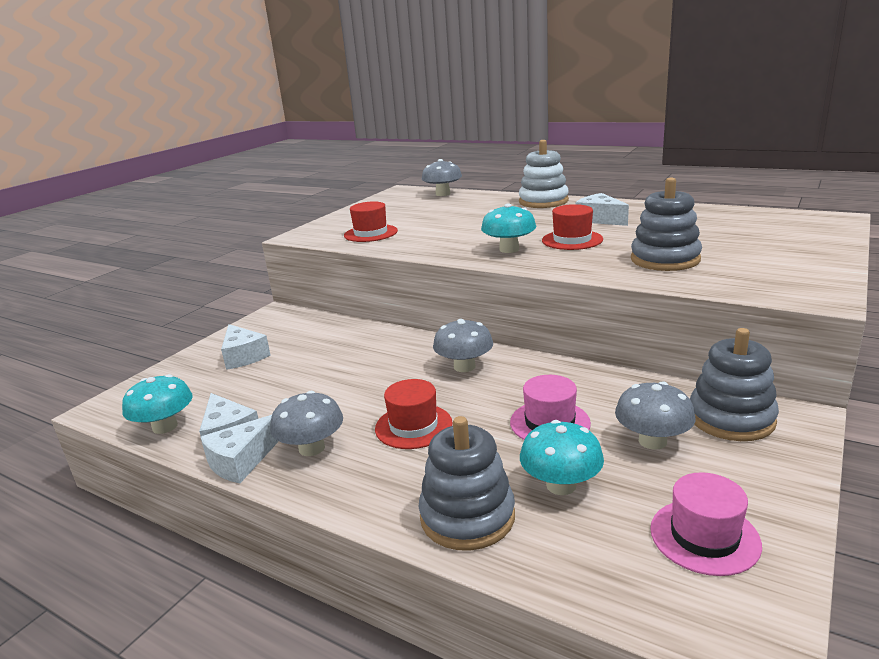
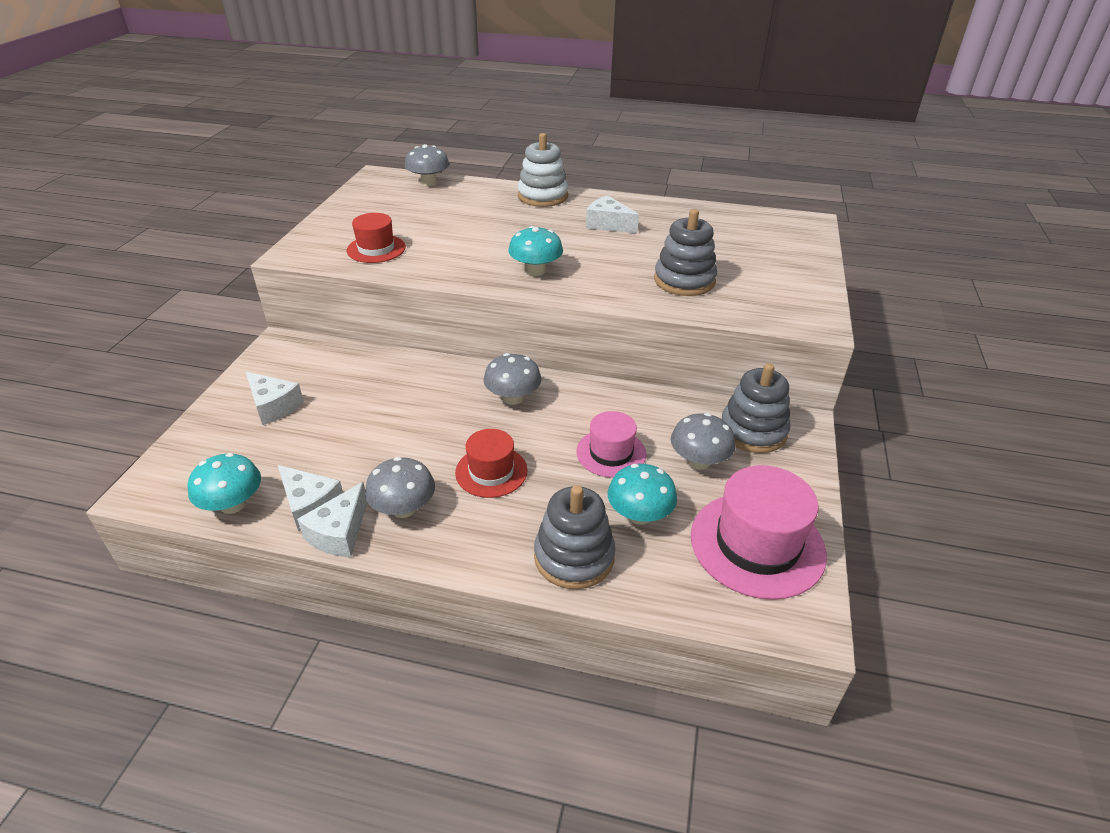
camera: 20 degrees left, 15 degrees up
(572, 240) = (592, 255): red hat -> none
(704, 536) = (757, 544): pink hat -> pink hat, size x1.67

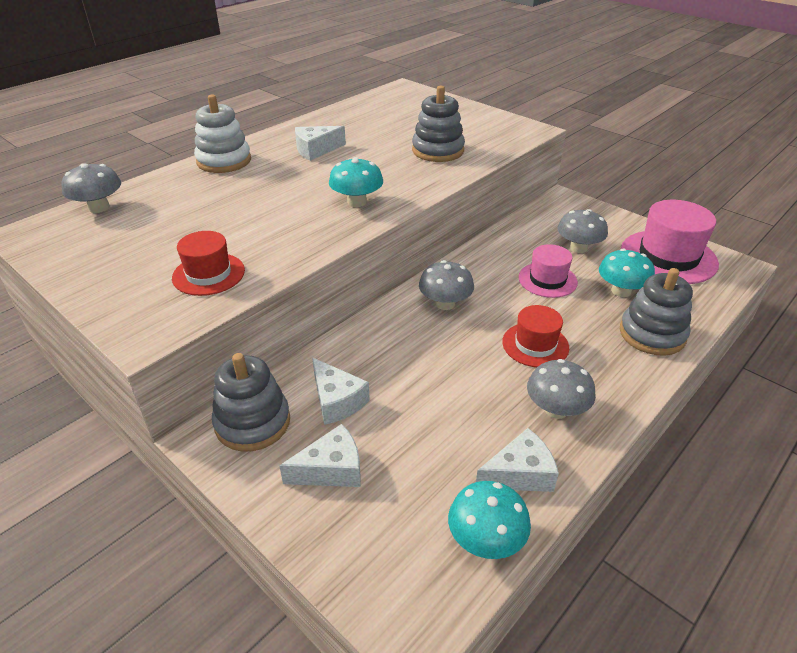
camera: 60 degrees left, 0 degrees up
(339, 533) = (569, 461): white cheese -> white cheese (337, 401)
(753, 431) = (559, 217): grey stacking toy -> grey stacking toy (252, 422)

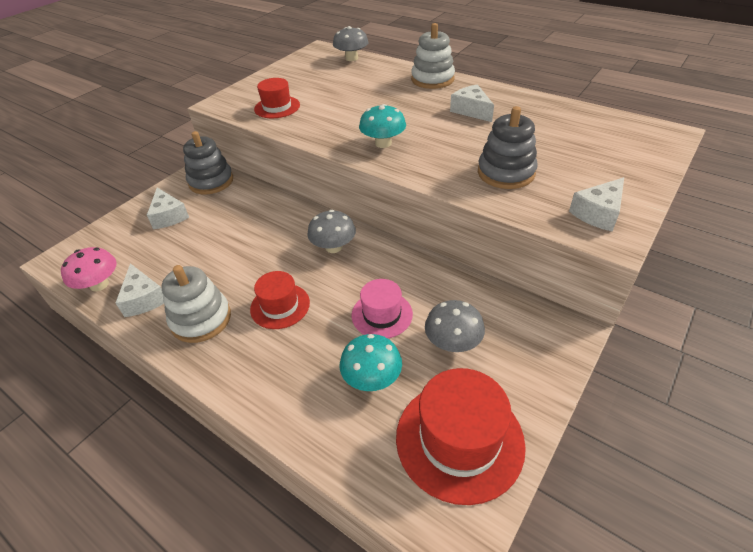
camera: 85 degrees right, 5 degrees up
(337, 401) = (225, 209): white cheese -> white cheese (598, 213)
(486, 539) = (99, 284): turquoise mushroom -> pink mushroom
(556, 409) = (201, 319): grey mushroom -> white stacking toy
(652, 334) = (297, 400): grey stacking toy -> none
(668, 257) = (459, 439): pink hat -> red hat

